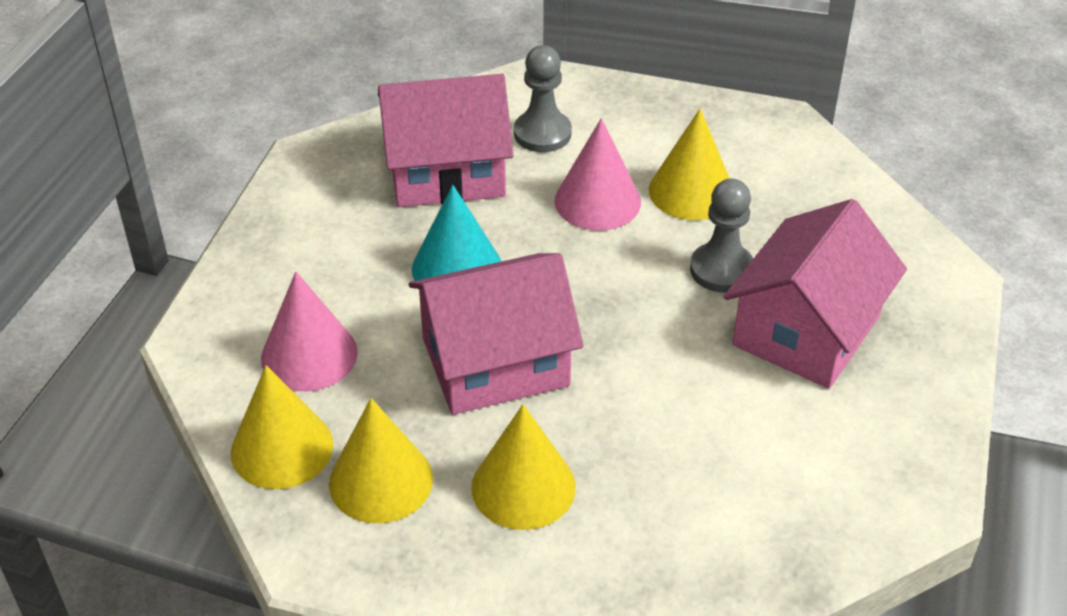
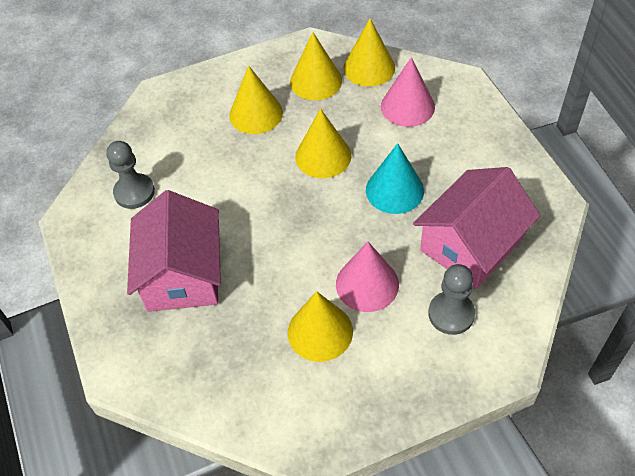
camera: 145 degrees right, 10 degrees up
(495, 362) = (323, 156): pink house -> yellow cone
(721, 270) = (257, 283): grey pawn -> grey pawn (134, 192)

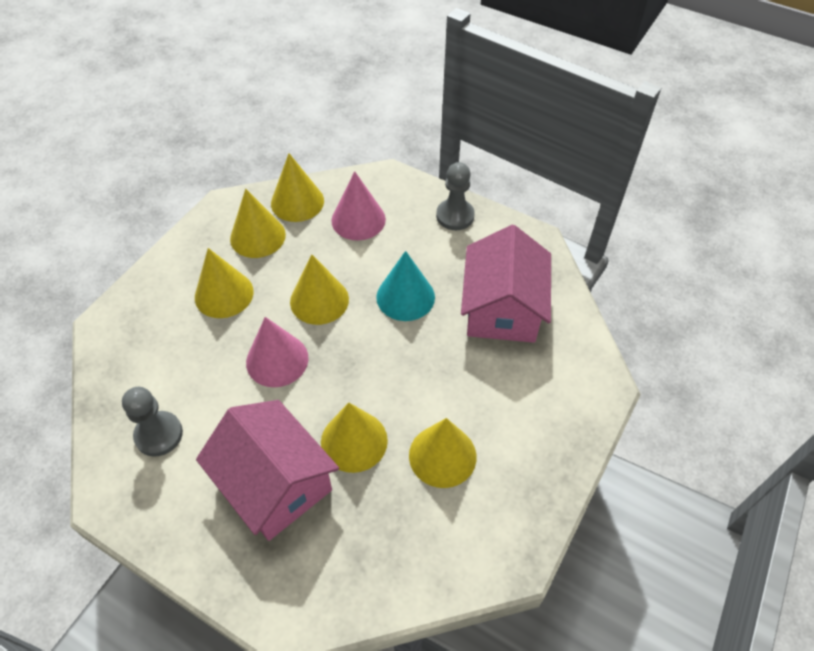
camera: 40 degrees left, 0 degrees up
(262, 278) = (354, 441): none -> yellow cone
(367, 284) = (448, 390): pink cone -> pink cone (277, 360)
(451, 314) = (533, 374): grey pawn -> grey pawn (455, 216)

